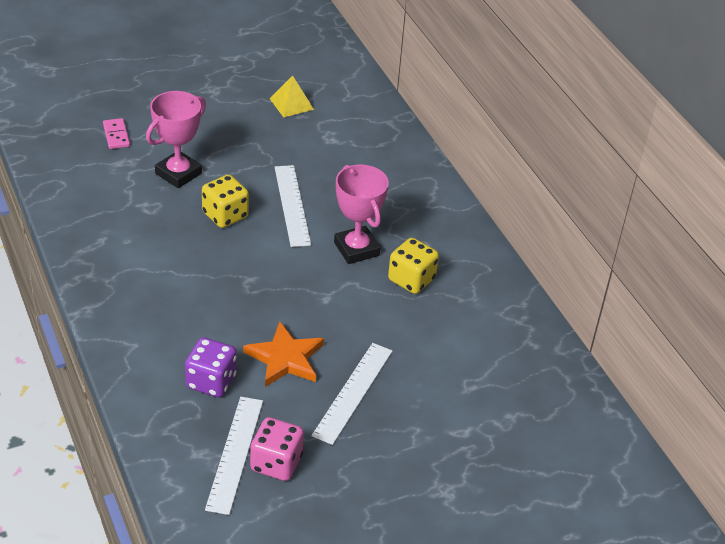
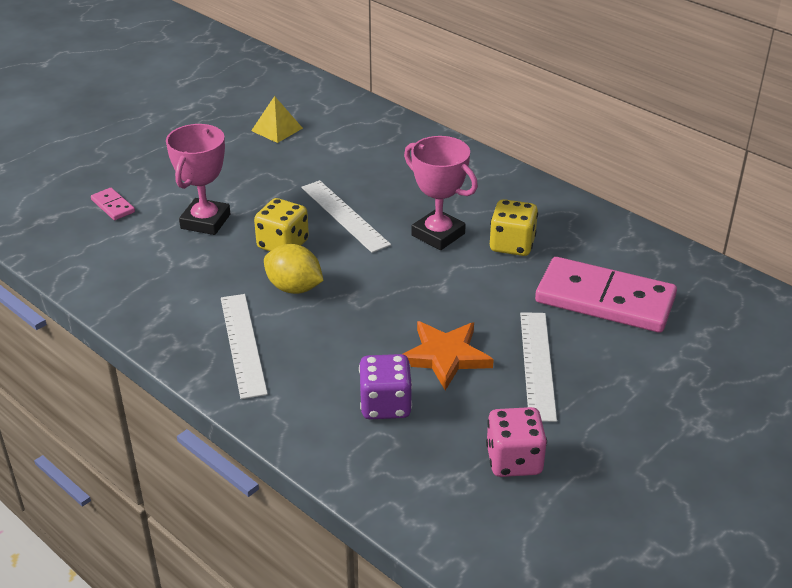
camera: 20 degrees left, 5 degrees down
(208, 257) = (294, 288): none -> yellow lemon
(235, 454) = (464, 467): white ruler -> white ruler (242, 344)
(452, 356) = (605, 300): none -> pink domino

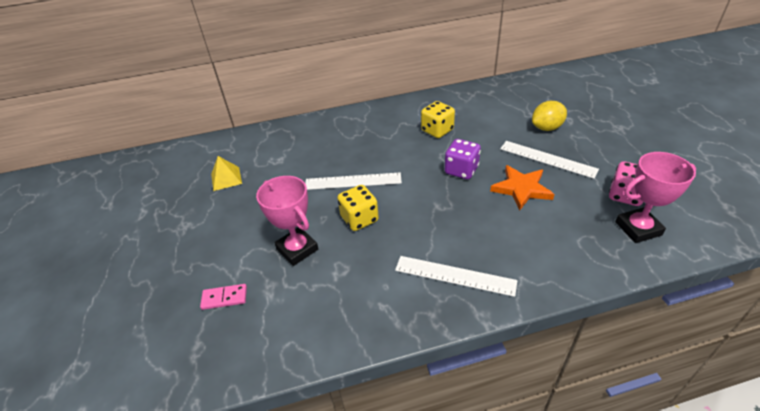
camera: 55 degrees left, 5 degrees up
(294, 288) = (411, 229): yellow lemon -> yellow lemon (546, 128)
(385, 405) = (554, 228): purple dice -> purple dice (461, 170)
(438, 234) = (405, 152): pink trophy -> pink trophy (638, 228)
(605, 300) = (506, 119): pink domino -> none

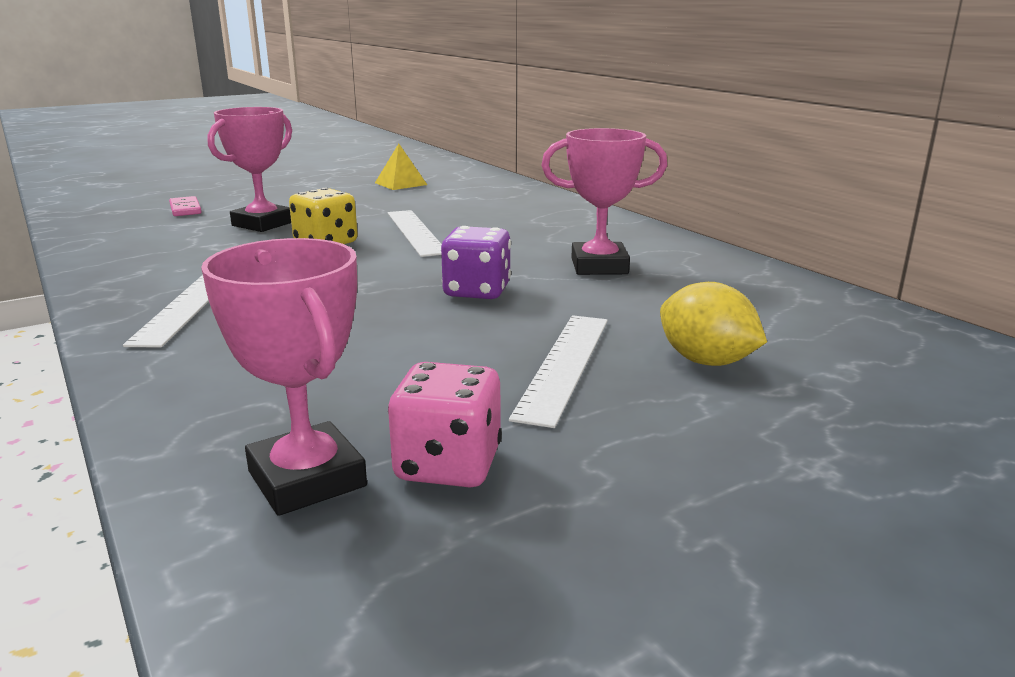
camera: 70 degrees right, 20 degrees down
(437, 130) = (599, 266): yellow dice -> pink trophy
(521, 189) = (435, 342): orange star -> none

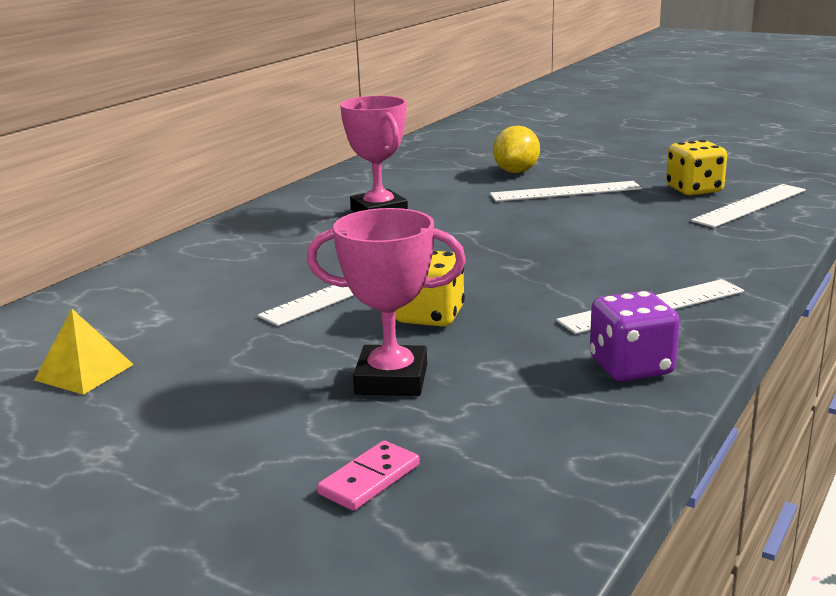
camera: 115 degrees left, 0 degrees up
(307, 479) = (750, 205): pink trophy -> white ruler
(448, 465) = (694, 190): pink dice -> yellow dice
(477, 291) = (482, 231): purple dice -> purple dice (631, 367)

